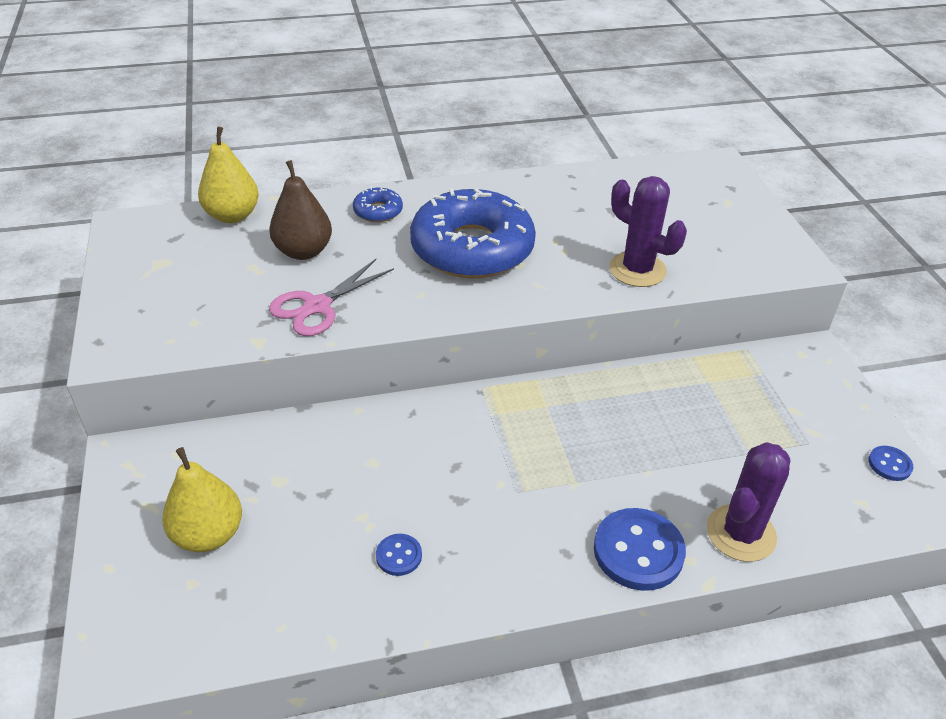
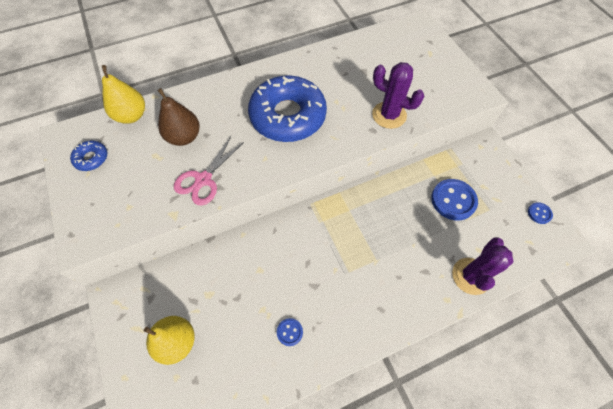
camera: 10 degrees left, 20 degrees up
(378, 211) = (223, 96): blue donut -> blue donut (91, 158)
(638, 551) = (419, 300): blue button -> blue button (453, 200)

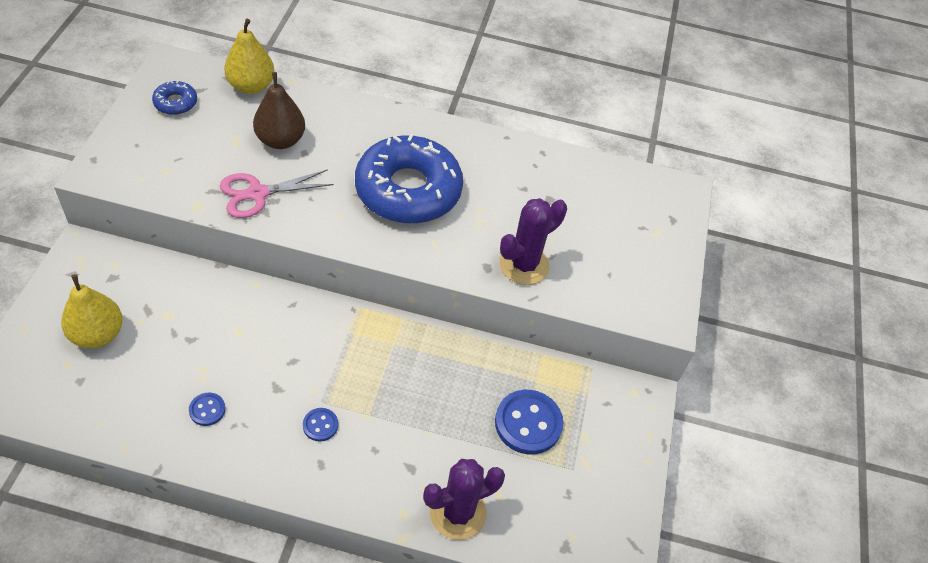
camera: 30 degrees right, 10 degrees down
(389, 115) = (524, 265): purple cactus -> purple cactus turned 75 degrees clockwise
(539, 213) = (623, 518): blue button -> blue button (320, 425)

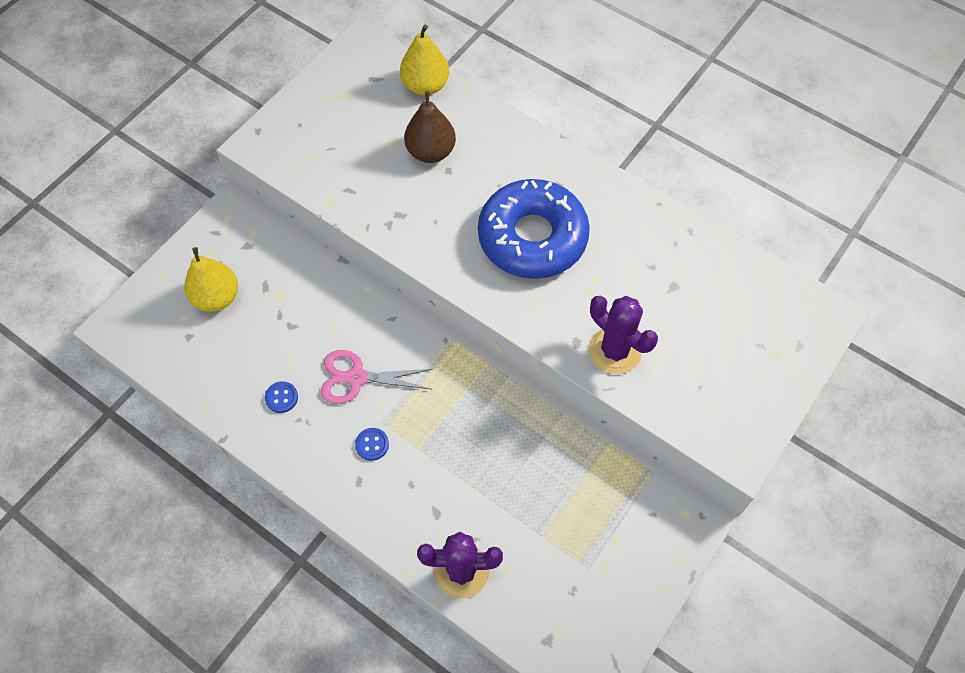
camera: 30 degrees right, 10 degrees up
(175, 103) = (349, 88): blue donut -> none
(257, 193) = (388, 204): pink scissors -> pink scissors (356, 378)
(524, 265) = (615, 351): purple cactus -> purple cactus turned 60 degrees clockwise
(528, 423) = (564, 508): blue button -> none

